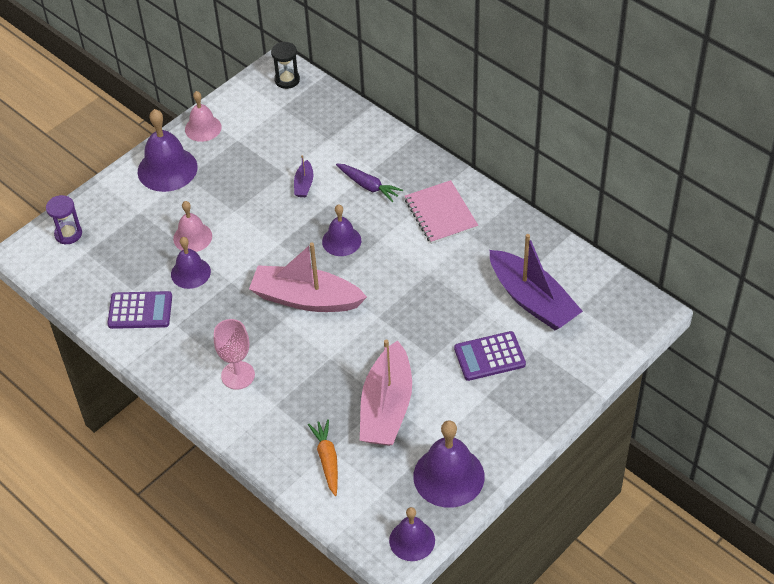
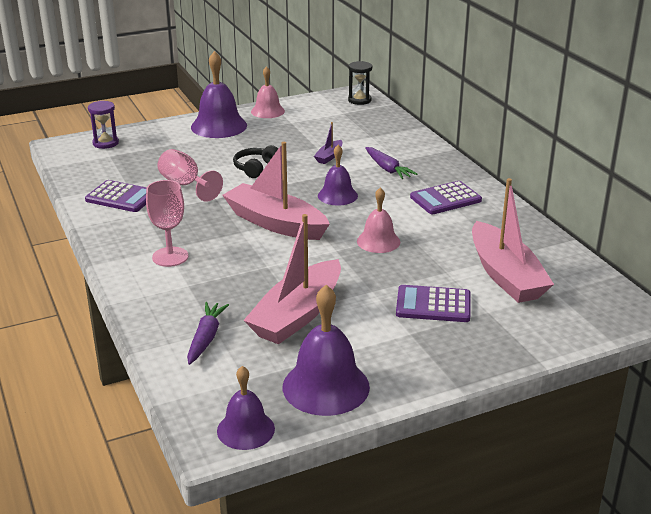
camera: 20 degrees right, 20 degrees down
(190, 273) = (185, 185): purple bell -> pink goblet
(192, 237) = (206, 166): pink bell -> pink bell (378, 241)
(243, 225) = (255, 168): none -> black headphones
(327, 460) = (206, 338): orange carrot -> purple carrot
(440, 214) = (445, 199): pink notebook -> purple calculator
(532, 300) = (505, 275): purple boat -> pink boat

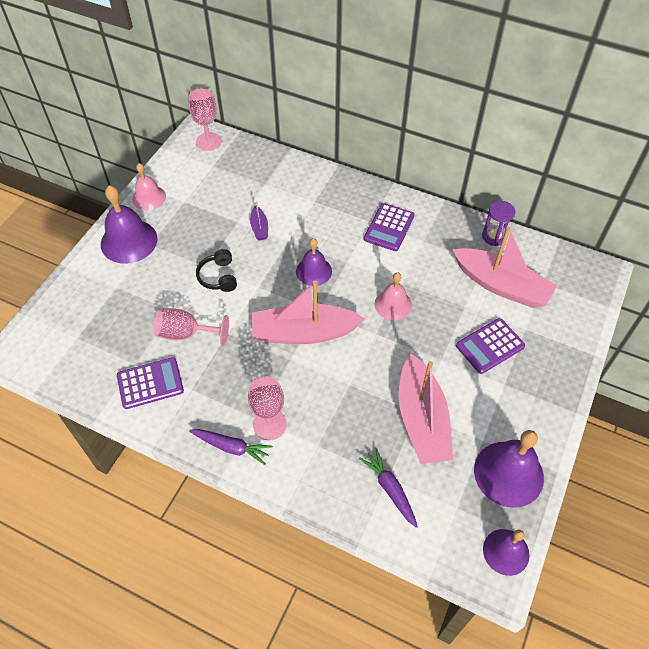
camera: 40 degrees left, 25 degrees up
(105, 143) = (53, 324): purple hourglass -> purple hourglass (494, 236)
(359, 100) = (208, 141): black hourglass -> pink goblet
(387, 169) = (316, 217): purple carrot -> purple carrot (231, 447)

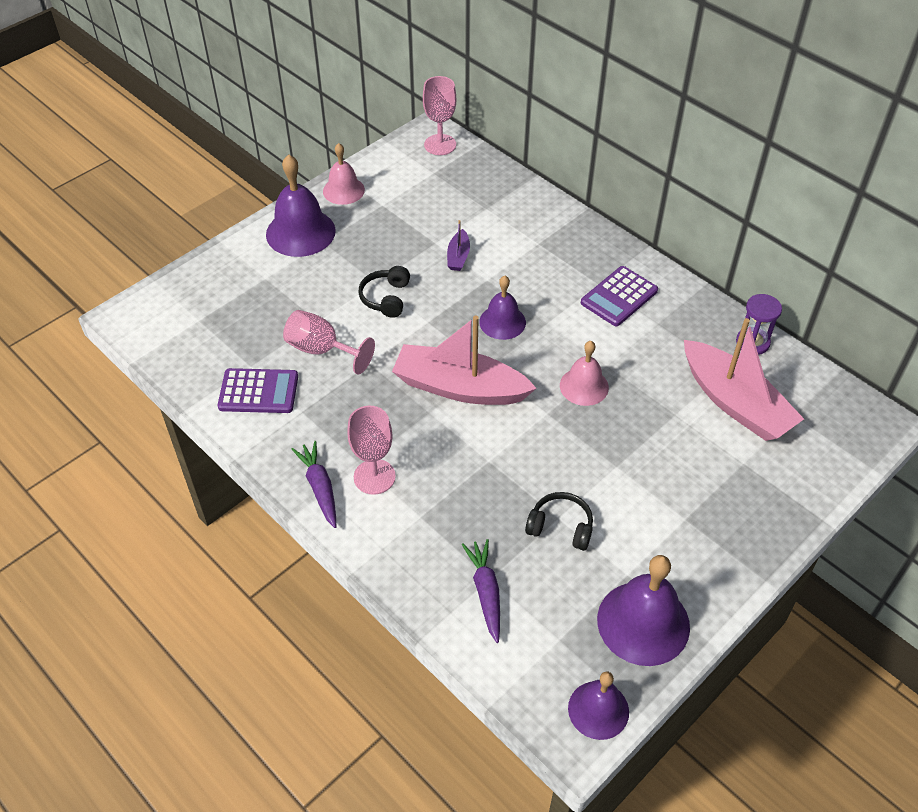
camera: 20 degrees right, 5 degrees down
(231, 447) = (320, 487): purple carrot -> purple carrot turned 150 degrees counterclockwise
(422, 419) = (560, 527): pink boat -> black headphones
(490, 346) = (687, 469): purple calculator -> none

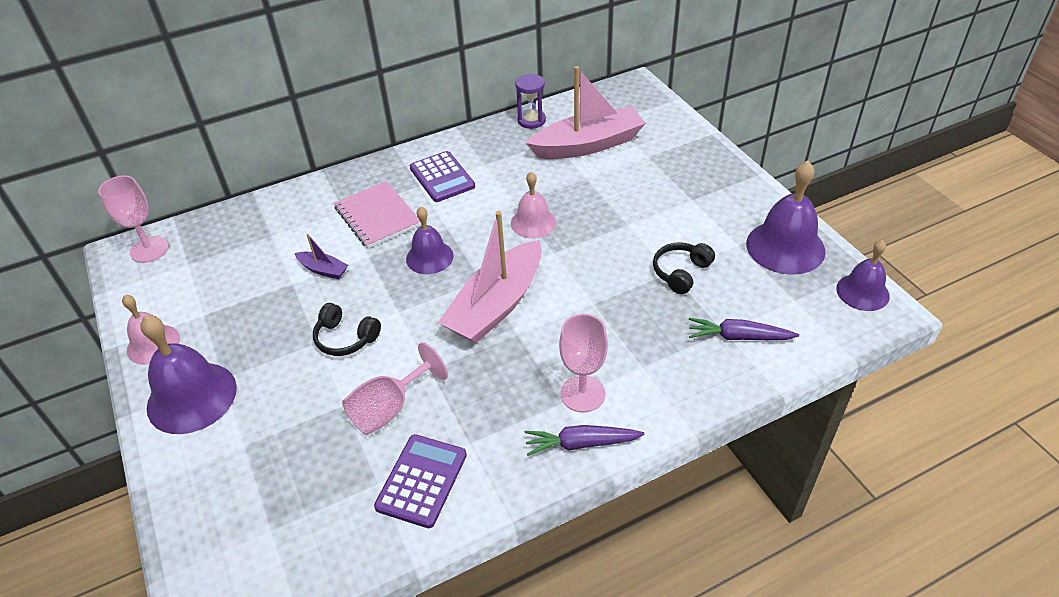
camera: 70 degrees left, 5 degrees down
(541, 268) = (377, 216): none -> pink notebook

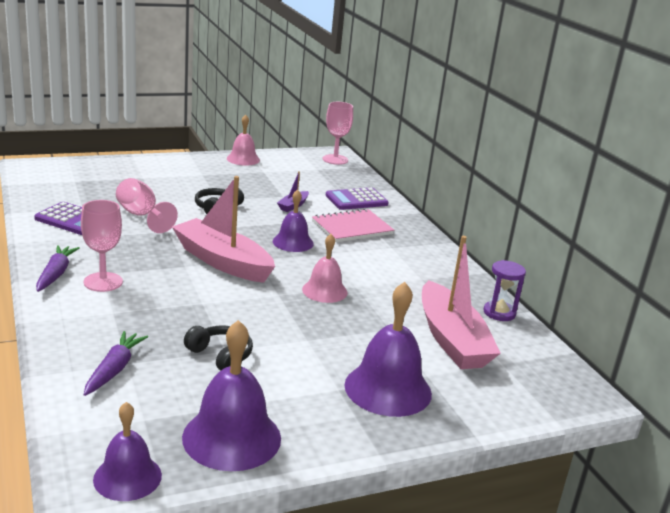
camera: 90 degrees right, 20 degrees down
(192, 397) = (191, 167): purple bell -> purple bell (388, 389)
(442, 177) = (402, 258): purple calculator -> purple calculator (356, 200)

